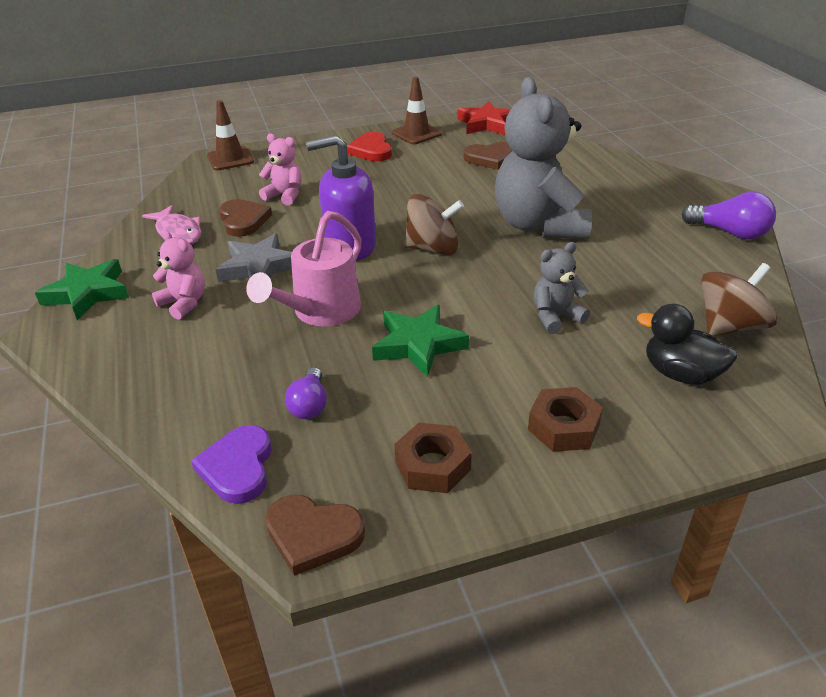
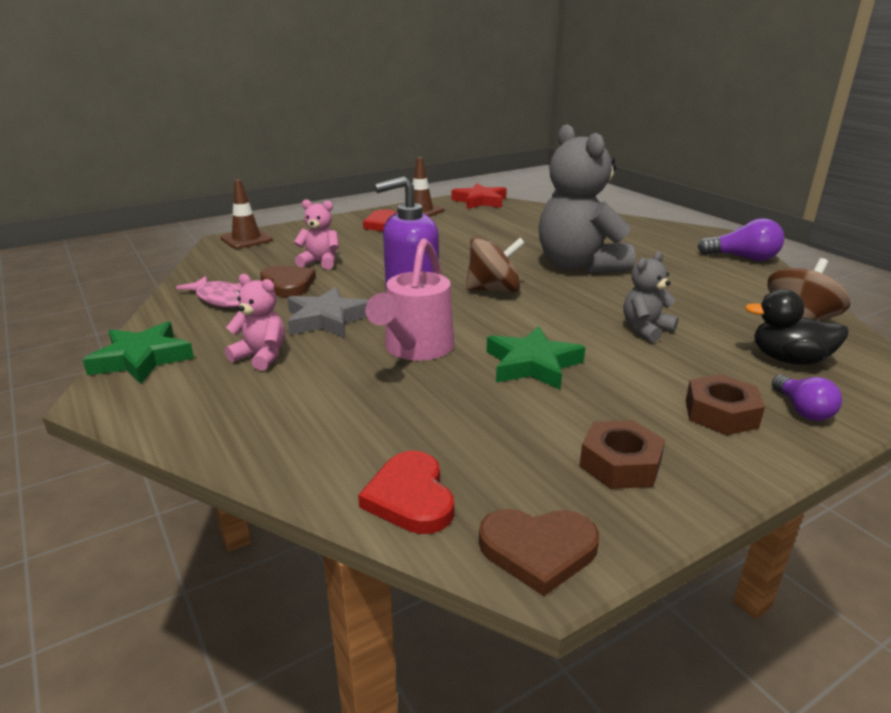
camera: 15 degrees left, 10 degrees down
(238, 467) = (410, 497): purple heart -> red heart
(309, 405) = (455, 428): purple light bulb -> purple light bulb (802, 410)
(490, 158) = (500, 223): brown heart -> none

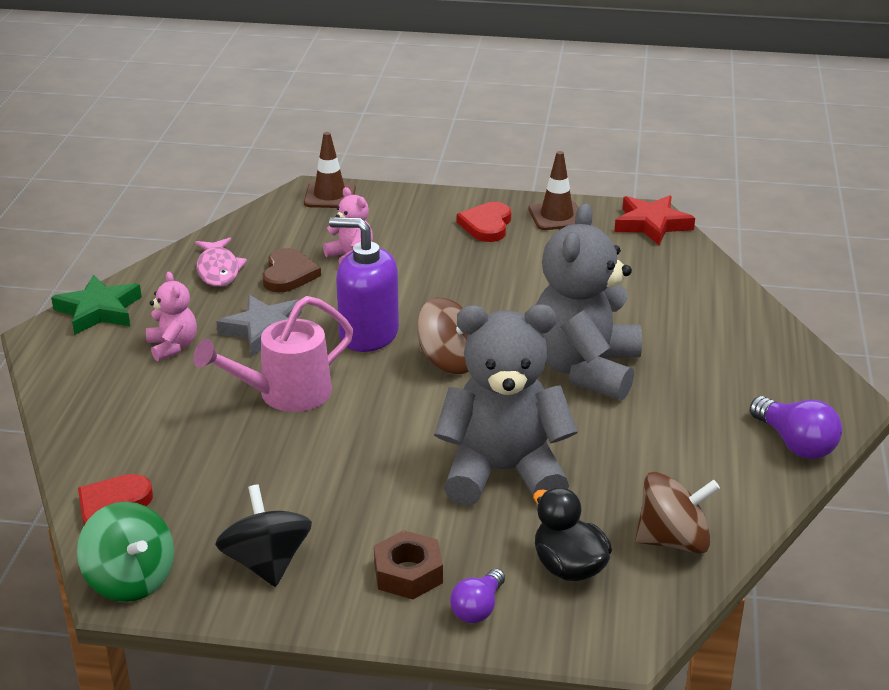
camera: 40 degrees right, 5 degrees up
(532, 364) = (347, 455): green star -> none
(538, 550) = (130, 580): brown heart -> green spinning top
(620, 464) = (266, 563): brown nut -> black spinning top
(645, 329) = (503, 472): grey teddy bear -> grey teddy bear, size x2.12

